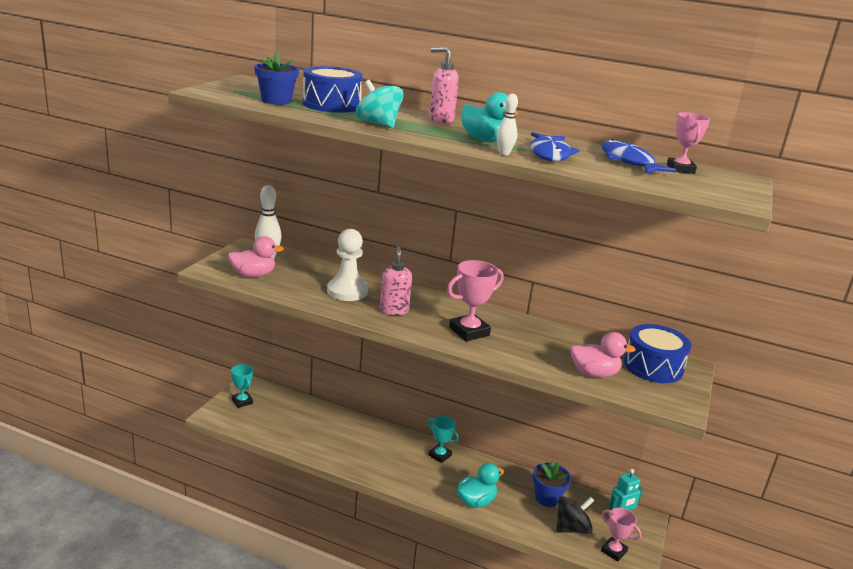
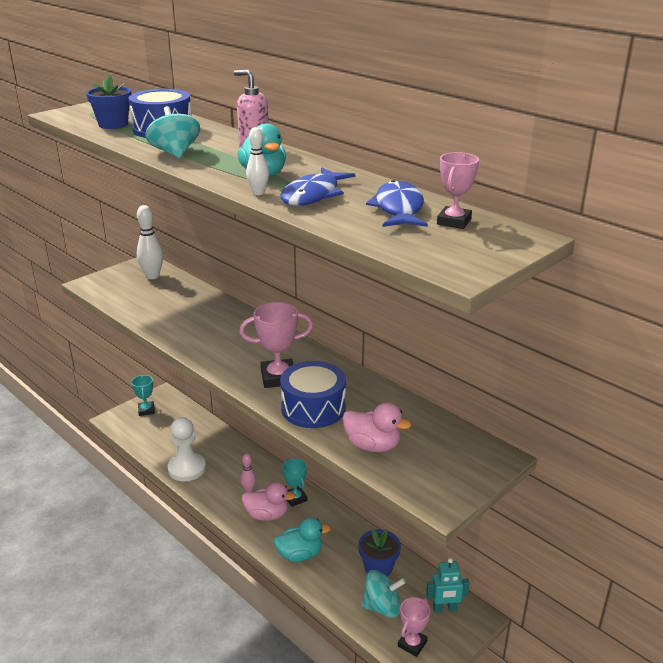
camera: 25 degrees right, 5 degrees up
(253, 275) = (124, 293): pink duck -> pink duck (267, 515)
(347, 291) = (195, 319): white pawn -> white pawn (187, 468)
(393, 456) = (249, 490): none -> pink bowling pin
(394, 310) = (222, 344): pink soap dispenser -> none
(571, 528) = (382, 607): black spinning top -> turquoise spinning top
(614, 551) = (412, 644): pink trophy -> pink trophy turned 60 degrees clockwise
(653, 366) = (452, 448): blue drum -> blue drum (313, 408)

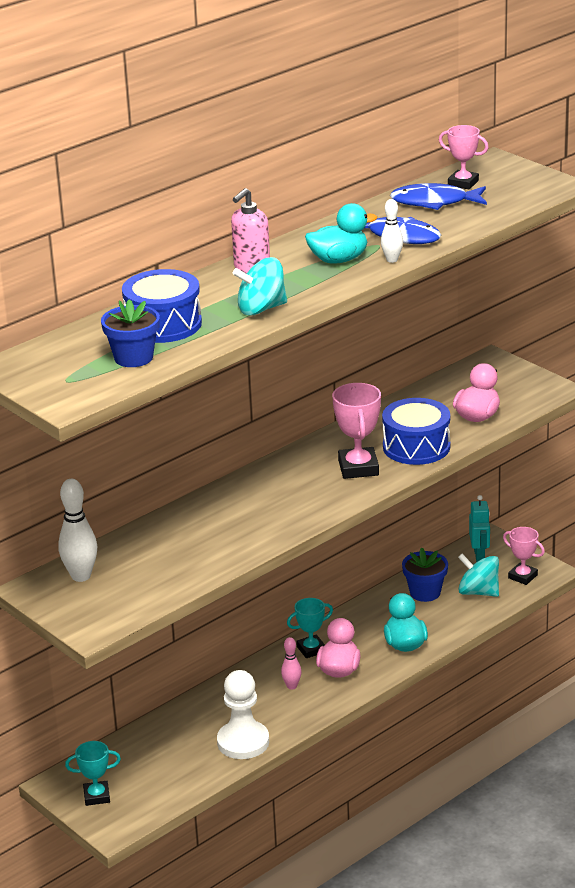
camera: 85 degrees left, 0 degrees up
(382, 607) = (478, 592): turquoise spinning top -> turquoise spinning top turned 60 degrees counterclockwise

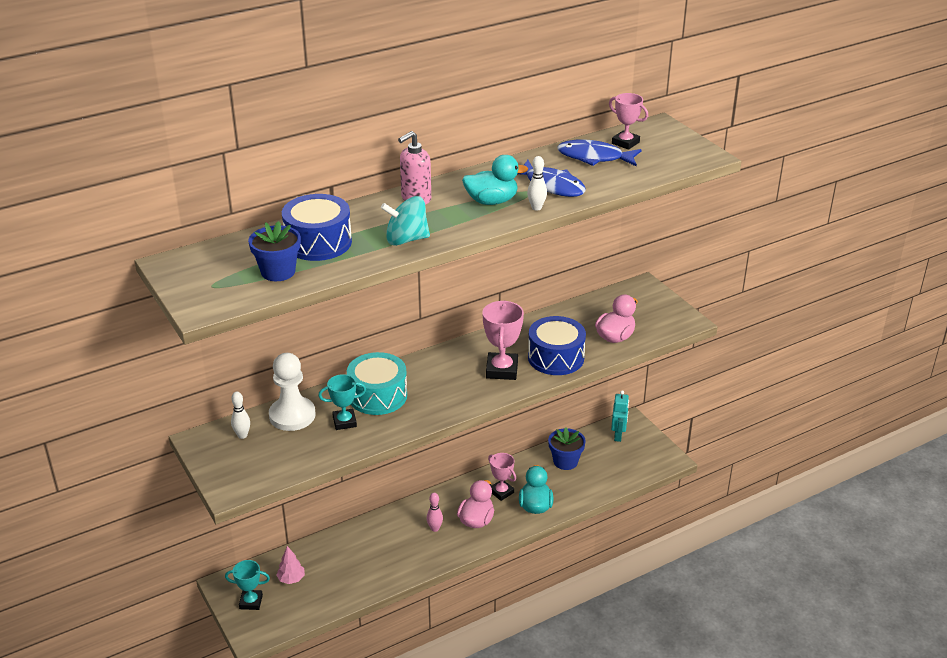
camera: 10 degrees right, 5 degrees up
(81, 576) = (242, 435): white bowling pin -> white bowling pin, size x0.59
(136, 765) = (291, 579): none -> pink tree
(223, 514) = (378, 396): none -> turquoise drum
(243, 742) = (380, 573): white pawn -> white pawn (292, 415)
(311, 649) = (460, 497): turquoise trophy -> turquoise trophy (344, 422)
(478, 592) = (608, 468): turquoise spinning top -> none
(523, 576) = (647, 460): pink trophy -> pink trophy (501, 492)

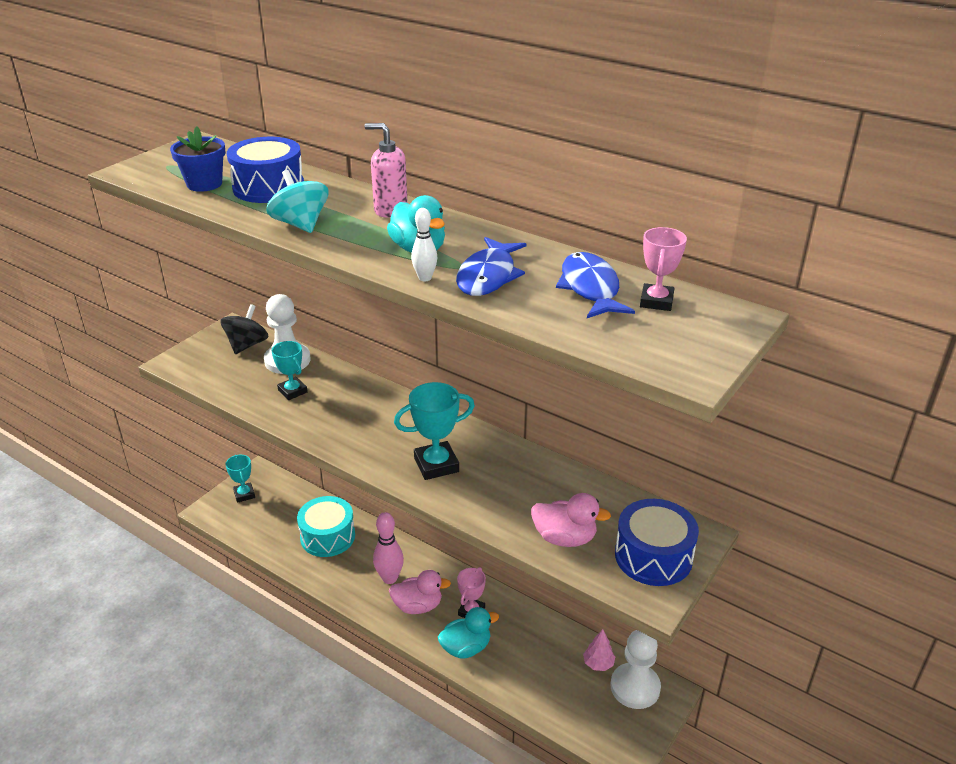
camera: 65 degrees right, 0 degrees up
(242, 435) = (247, 345): white bowling pin -> black spinning top
(291, 579) = (280, 507): pink tree -> pink tree (598, 664)
(378, 396) = (343, 397): turquoise drum -> turquoise drum (327, 537)
(435, 528) = (389, 578): pink bowling pin -> pink bowling pin, size x1.70
(502, 370) = (436, 465): pink trophy -> turquoise trophy
(556, 357) = (487, 499): blue drum -> blue drum (653, 556)
(565, 461) = (554, 651): blue flower pot -> none
(618, 435) = (635, 687): turquoise robot -> white pawn

